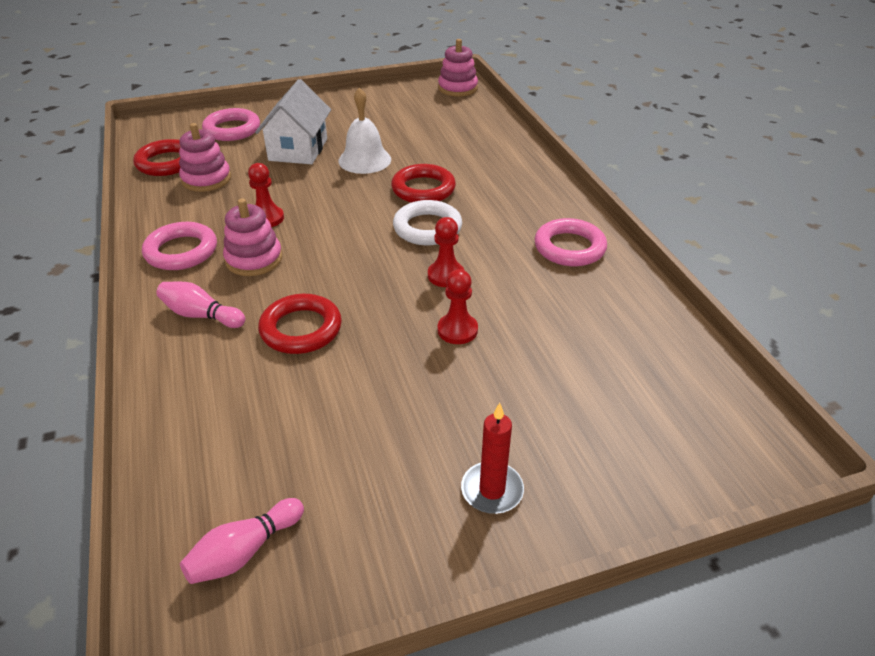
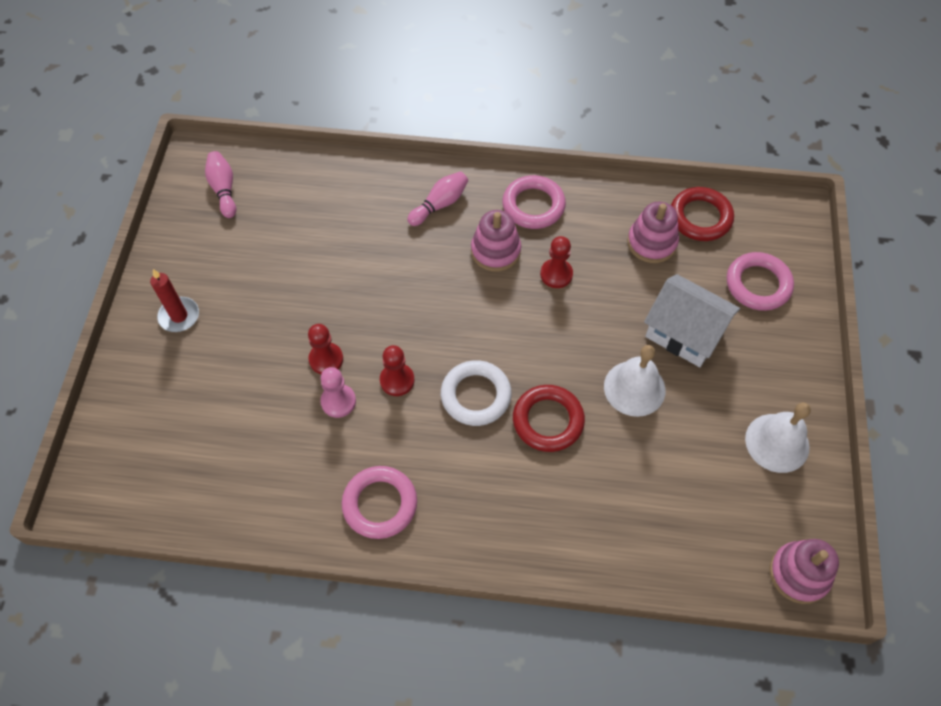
camera: 115 degrees right, 20 degrees up
(301, 329) = (388, 260): red ring -> none
(370, 105) = (777, 442): none -> white bell
(497, 304) = (338, 401): none -> pink pawn

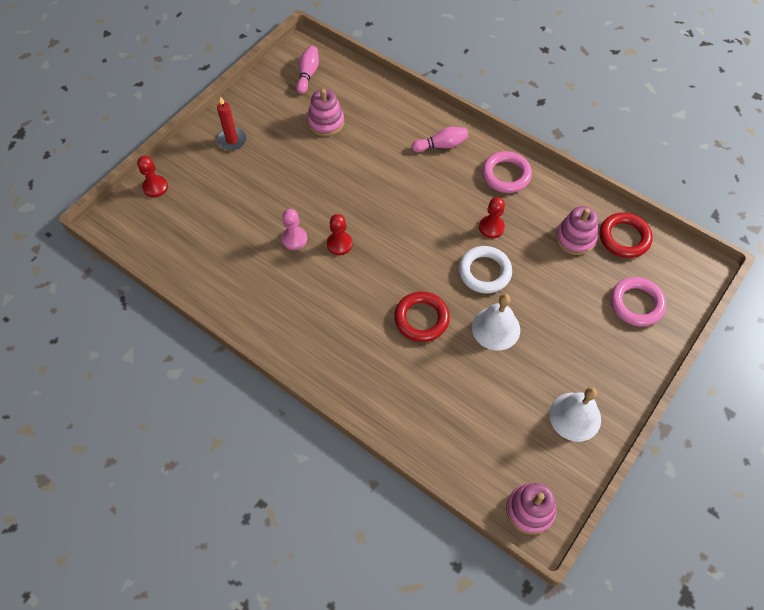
camera: 30 degrees right, 0 degrees up
(326, 359) = (303, 209): red pawn -> red pawn (155, 187)
(380, 504) = (279, 314): pink ring -> none
(476, 395) = (384, 279): white ring -> white ring (484, 272)
(495, 251) = (459, 193): pink stacking toy -> pink stacking toy (326, 122)
(684, 333) = (557, 310): white house -> none

